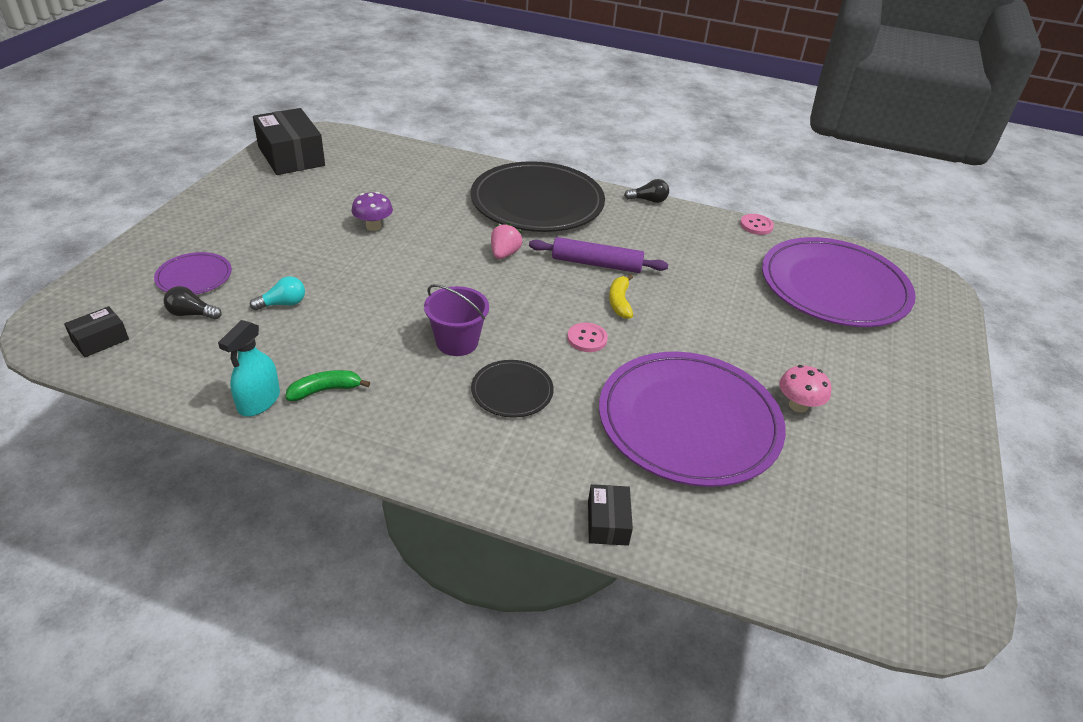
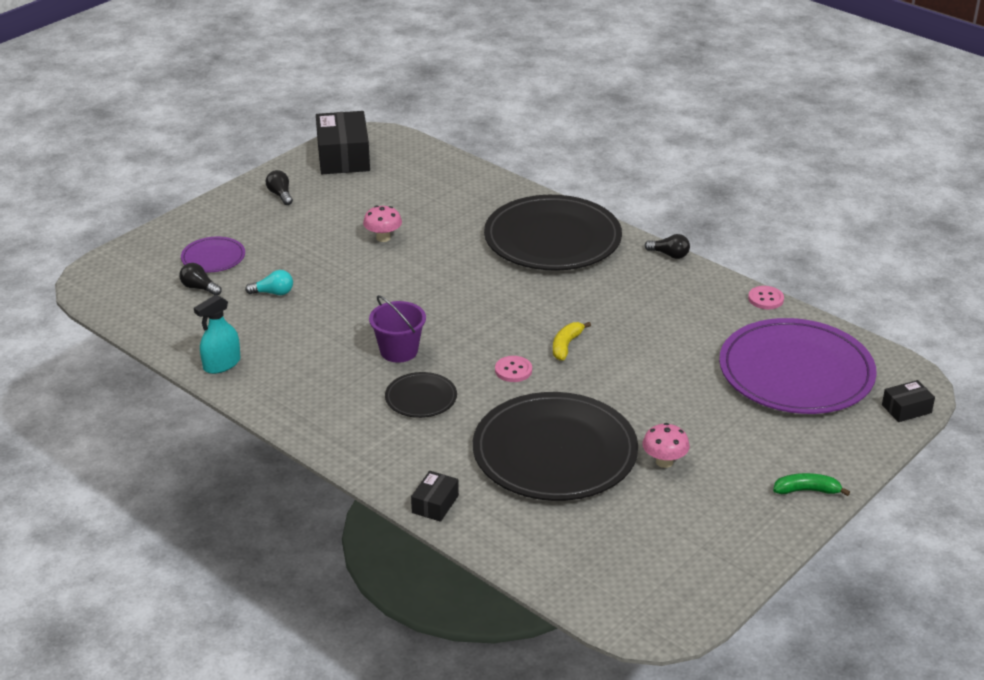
camera: 25 degrees right, 5 degrees down
(100, 340) = (125, 295): black box -> black box (906, 409)
(242, 200) = (280, 195): none -> black light bulb
(325, 390) = (274, 366): green banana -> green banana (807, 490)
(373, 226) = (383, 238): purple mushroom -> pink mushroom
(504, 254) = (487, 283): pink strawberry -> none
(596, 264) = (569, 307): purple rolling pin -> none
(689, 422) = (554, 452): purple plate -> black plate

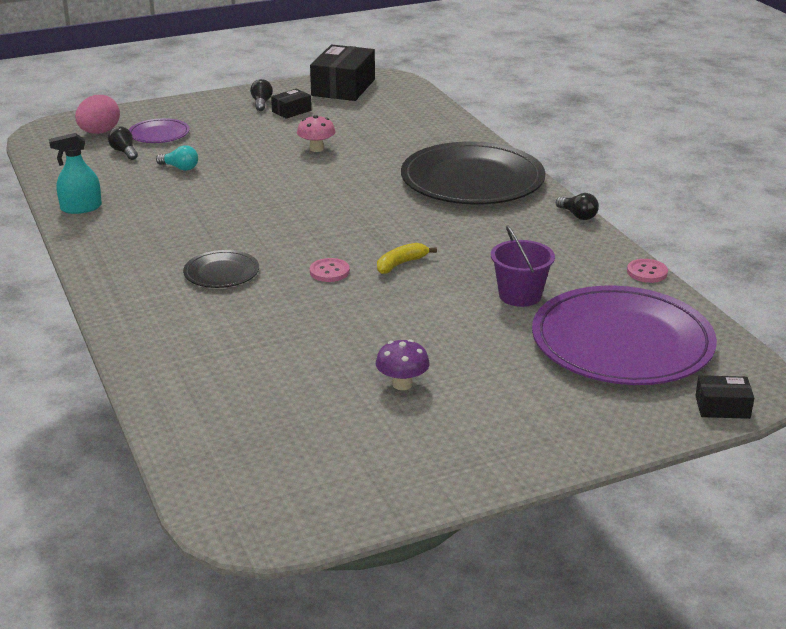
camera: 25 degrees right, 5 degrees down
(150, 270) = (99, 132): none -> pink egg
(399, 351) = (240, 233): purple bucket -> purple bucket (520, 295)
(435, 504) = (143, 359): black box -> black box (291, 111)
(554, 452) = (300, 347): black plate -> none
(664, 462) = (402, 384): pink mushroom -> purple mushroom
(807, 490) = (533, 452): green banana -> none

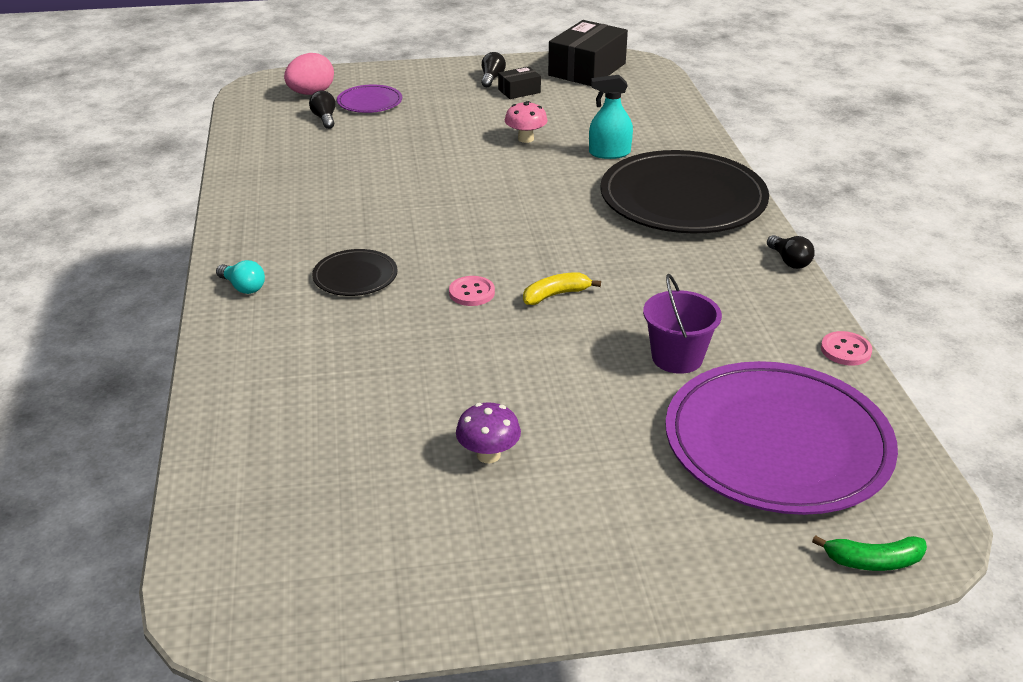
camera: 15 degrees right, 5 degrees up
(81, 208) = (250, 178): turquoise spray bottle -> turquoise spray bottle (609, 153)
(180, 168) = (372, 144): turquoise light bulb -> turquoise light bulb (243, 287)
(722, 407) = (873, 561): black box -> green banana

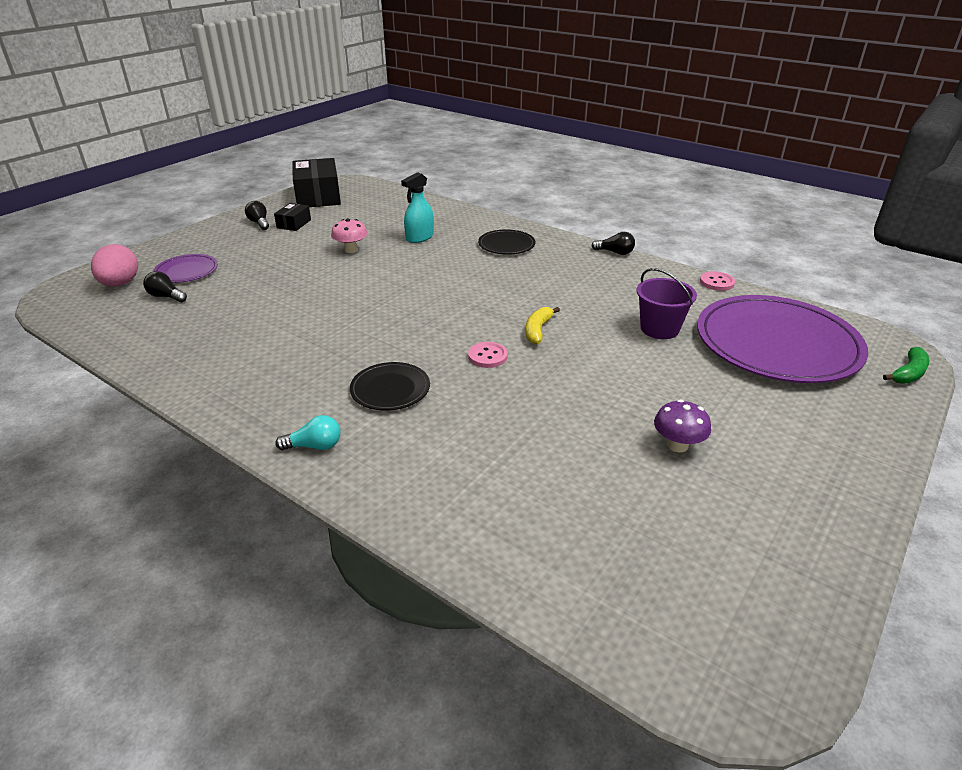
camera: 45 degrees left, 0 degrees up
(683, 199) = (506, 245): black plate -> black plate, size x0.46

